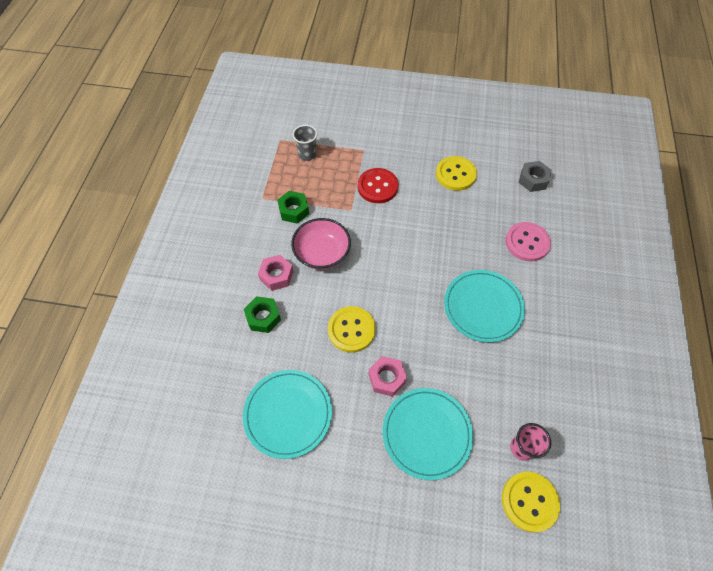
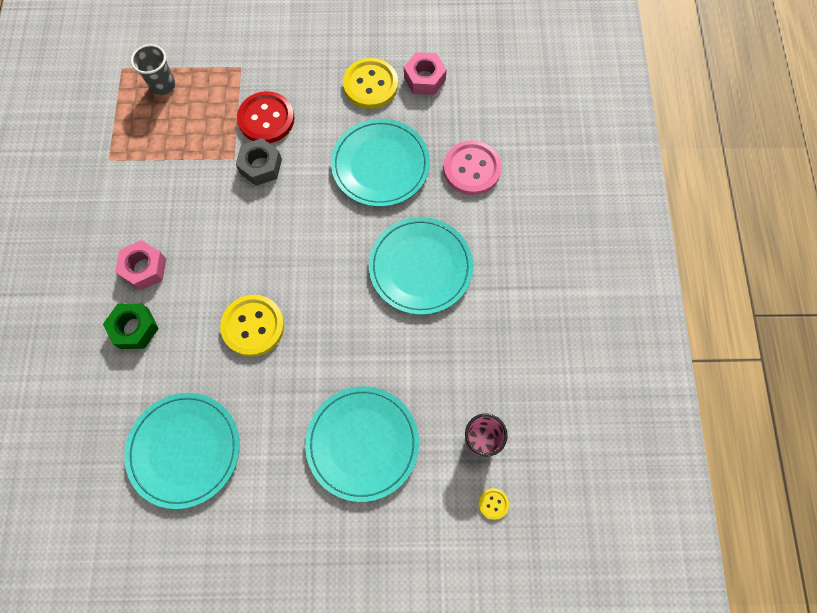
camera: 10 degrees left, 10 degrees up
(294, 210) = (155, 171): green nut -> none
(322, 253) = (201, 227): pink bowl -> none
(387, 378) = (305, 382): pink nut -> pink nut (424, 79)
(458, 229) = (380, 165): none -> turquoise plate
(529, 501) = (493, 503): yellow button -> yellow button, size x0.45
(533, 180) = (474, 78): grey nut -> grey nut (260, 166)

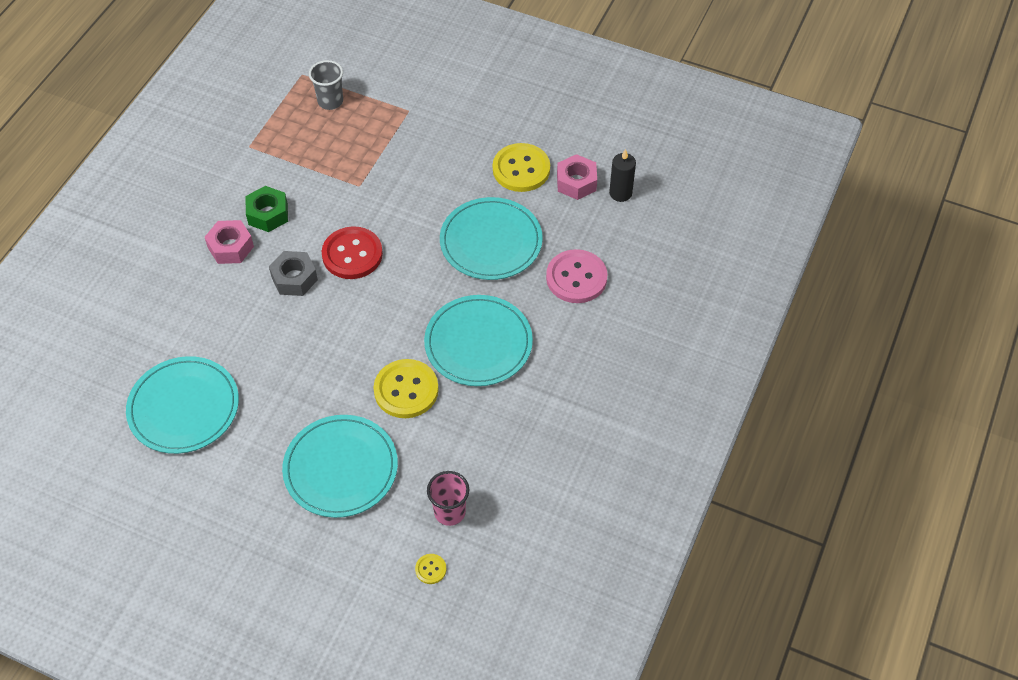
camera: 25 degrees right, 15 degrees down
(134, 328) = (195, 292): green nut -> green nut (268, 214)
(253, 326) = (298, 332): yellow button -> yellow button (406, 390)
(260, 166) = (379, 201): grey nut -> grey nut (294, 278)
(266, 119) = (407, 163): red button -> red button (352, 254)
(467, 74) = (620, 193): none -> black candle

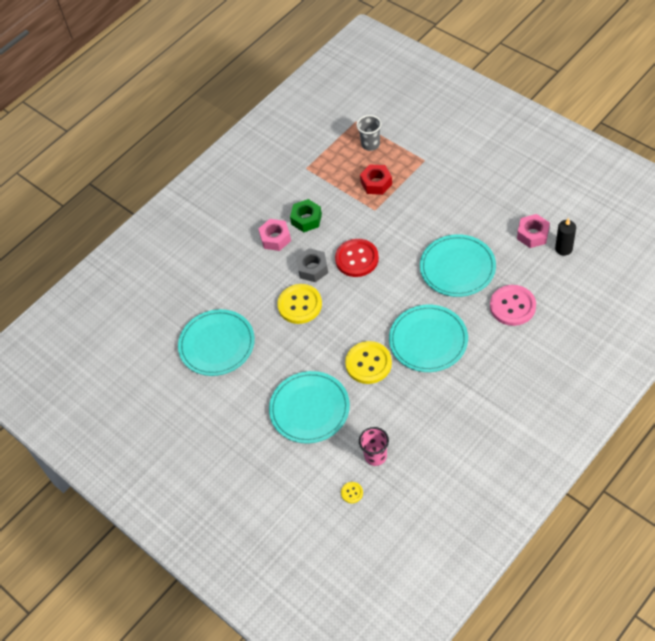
camera: 25 degrees right, 0 degrees up
(352, 151) = (376, 183): none -> red nut
(521, 169) = (494, 218): yellow button -> yellow button (300, 305)

